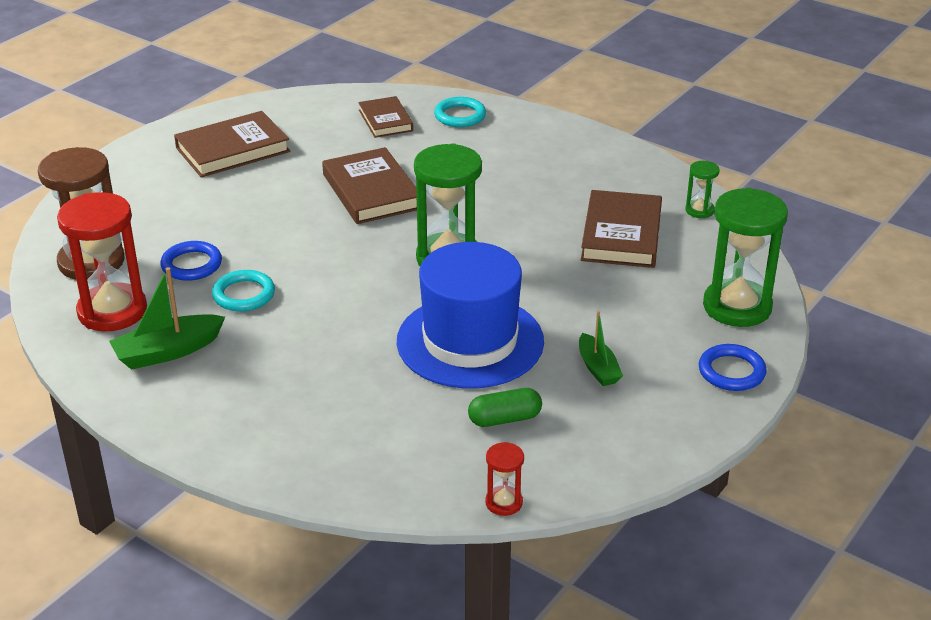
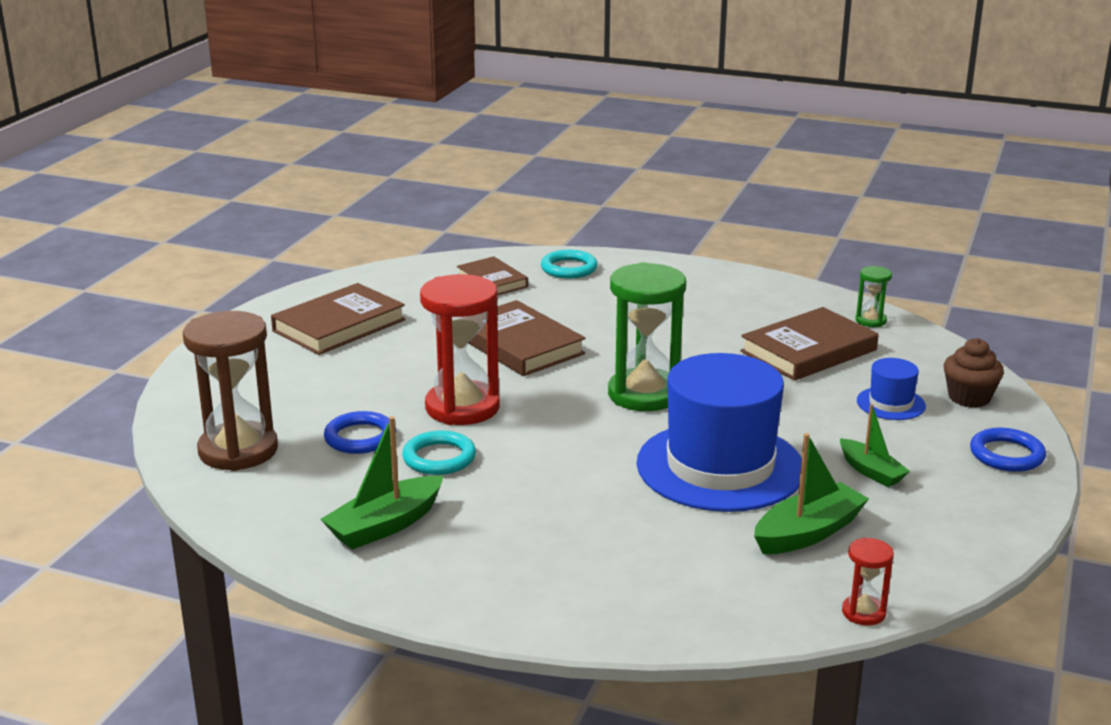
camera: 15 degrees left, 10 degrees down
(112, 311) = (293, 495): red hourglass -> red hourglass (462, 407)
(504, 419) = (808, 533): green capsule -> green boat
(621, 235) = (808, 351): brown book -> brown book turned 60 degrees clockwise
(660, 302) = (891, 403): none -> blue hat
(737, 307) = (969, 398): green hourglass -> brown cupcake

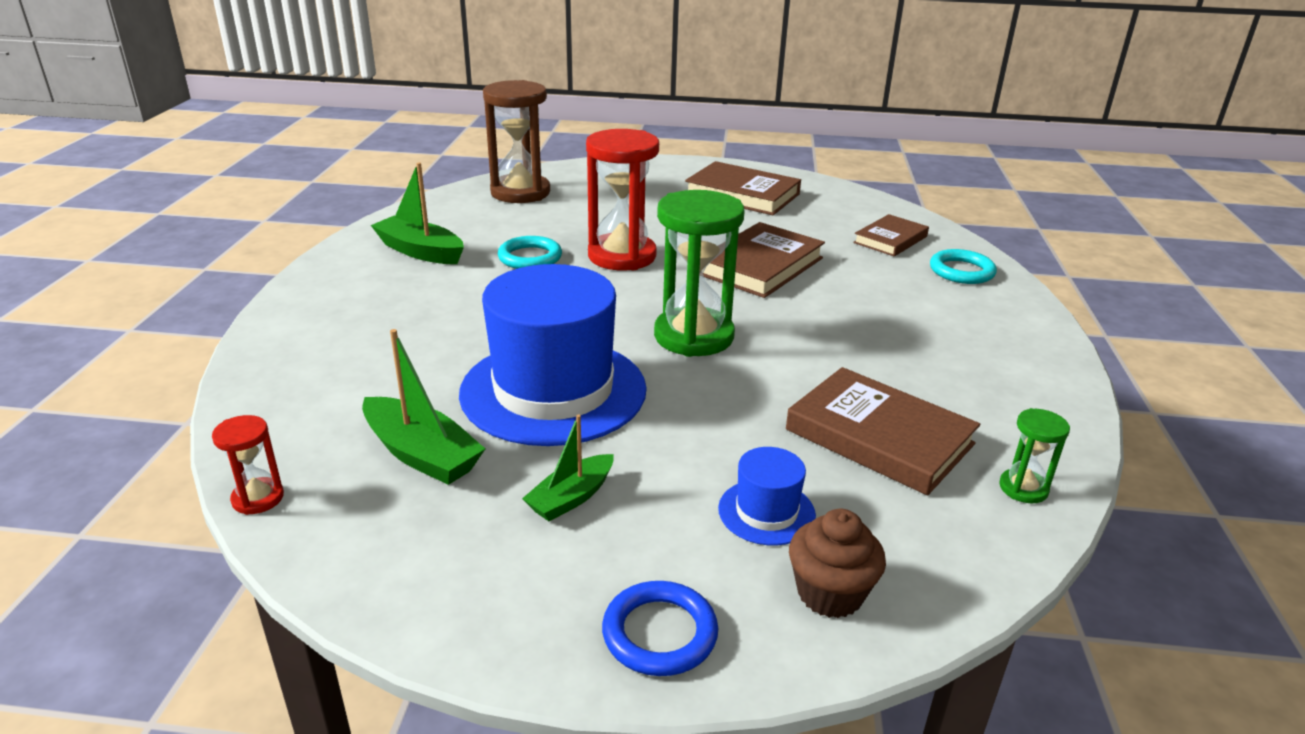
camera: 75 degrees right, 5 degrees up
(360, 437) = (553, 226): blue ring -> none

